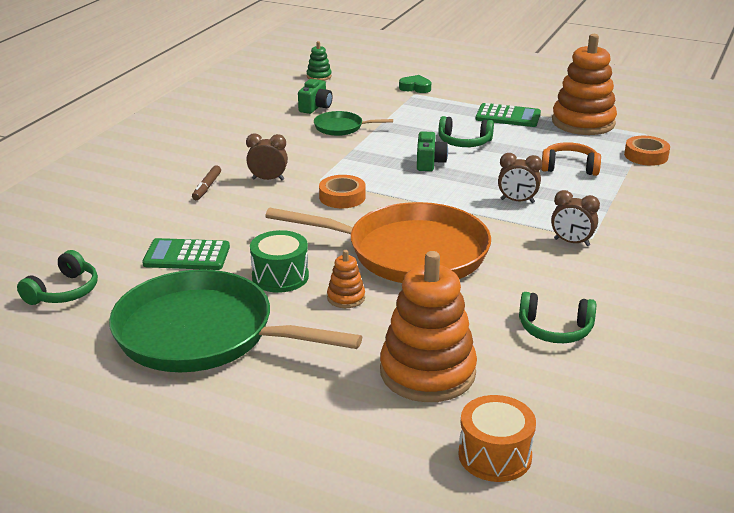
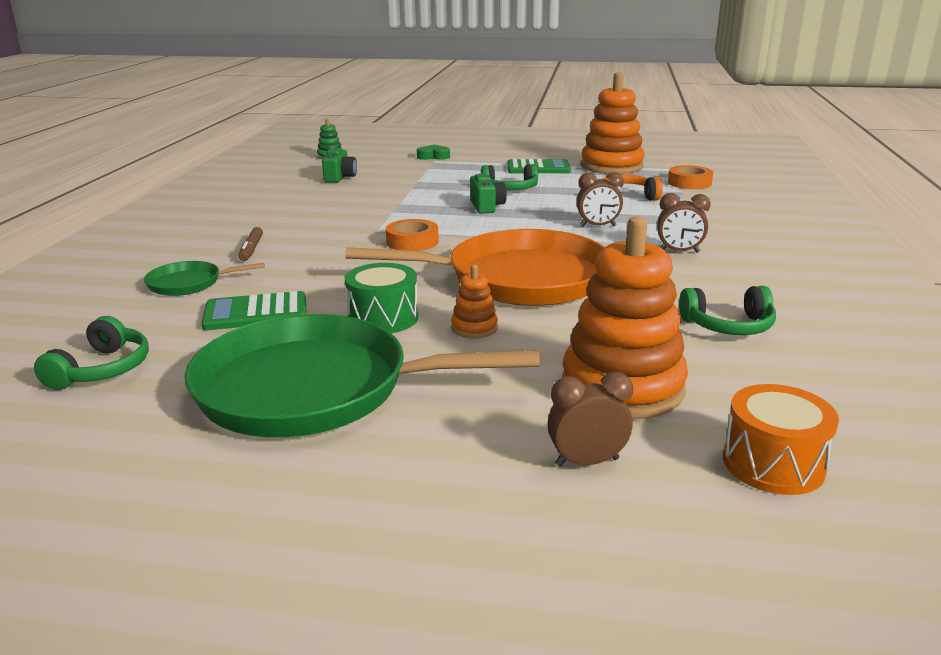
camera: 15 degrees left, 5 degrees down
(268, 179) = (320, 236): brown clock -> brown clock (587, 462)
(341, 127) = (376, 190): green pan -> green pan (188, 283)

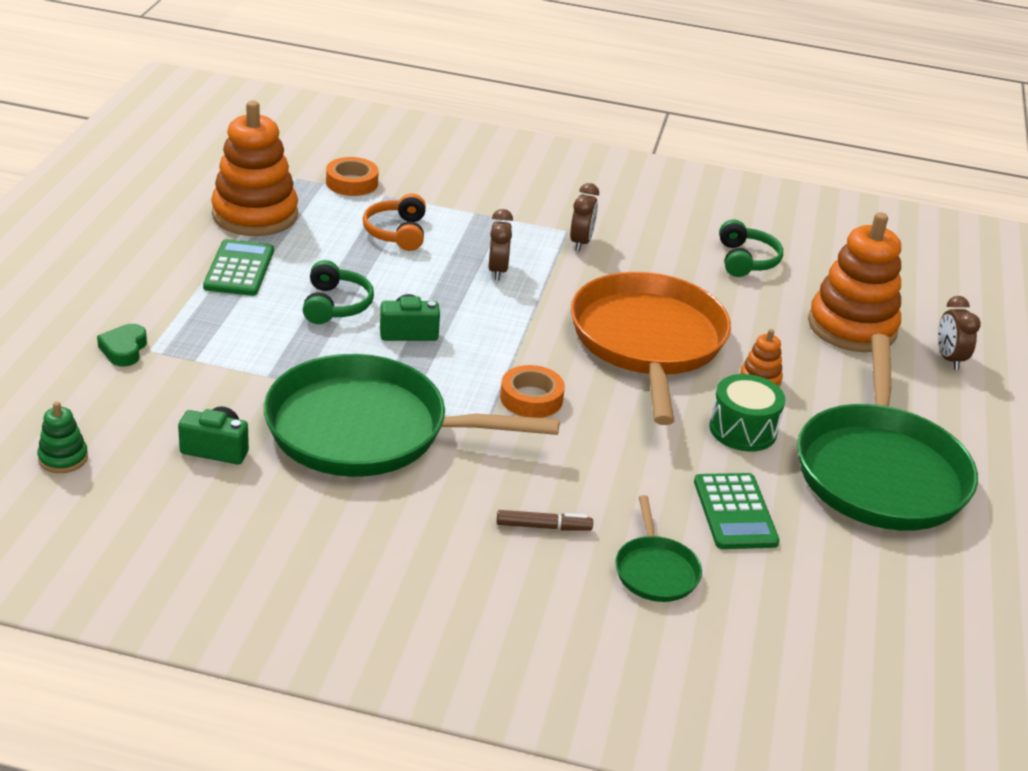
camera: 90 degrees left, 10 degrees up
(102, 369) = (869, 605): green headphones -> none
(363, 203) = (366, 429): none -> green pan
(773, 464) = (933, 295): orange drum -> none

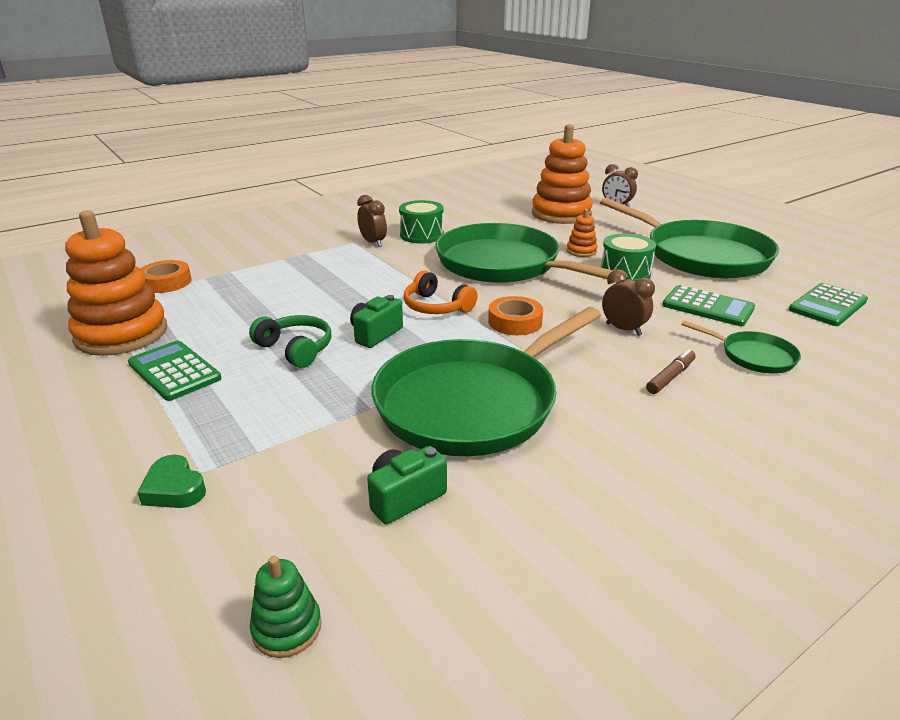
camera: 45 degrees left, 5 degrees down
(397, 233) = (254, 291): orange headphones -> orange headphones (436, 307)
(497, 270) = (358, 277): brown clock -> brown clock (623, 329)
(643, 261) = (421, 235): none -> green drum
(648, 341) = (503, 264): orange pan -> green pan
(746, 260) = (464, 213): green headphones -> none
(865, 603) = (827, 305): none -> green calculator

